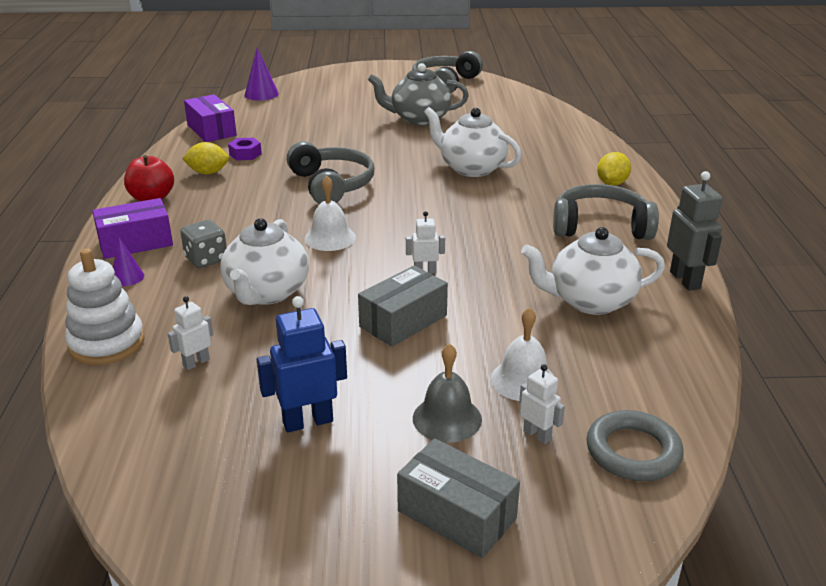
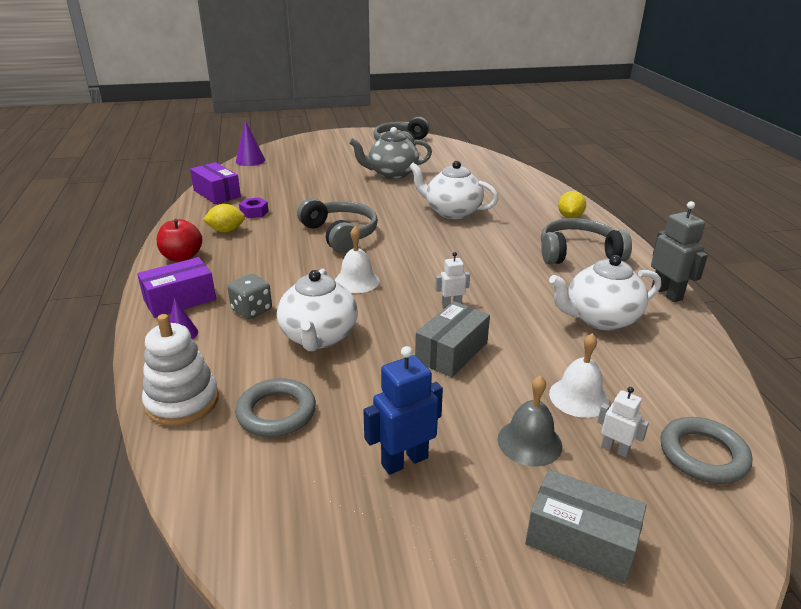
camera: 10 degrees left, 0 degrees up
(196, 363) = (276, 412): white robot -> grey ring

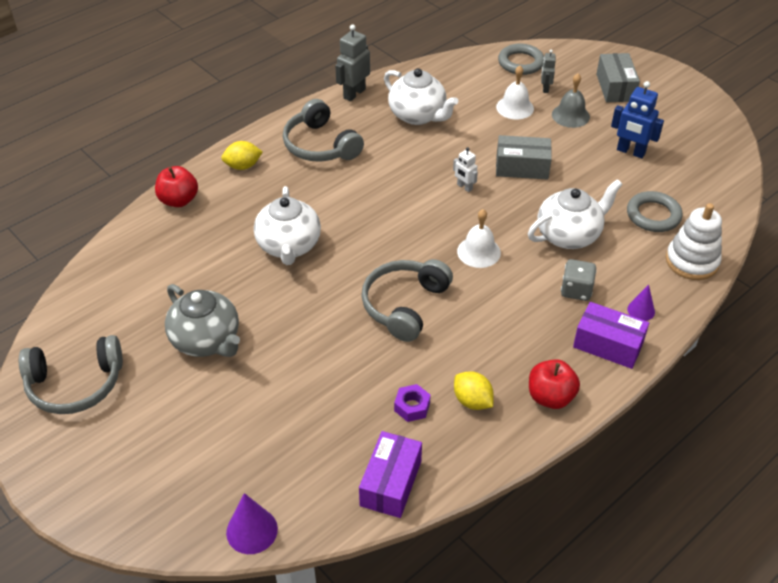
camera: 120 degrees left, 15 degrees up
(542, 189) = (179, 200): none -> red apple
(615, 449) = (545, 88): white robot -> grey robot

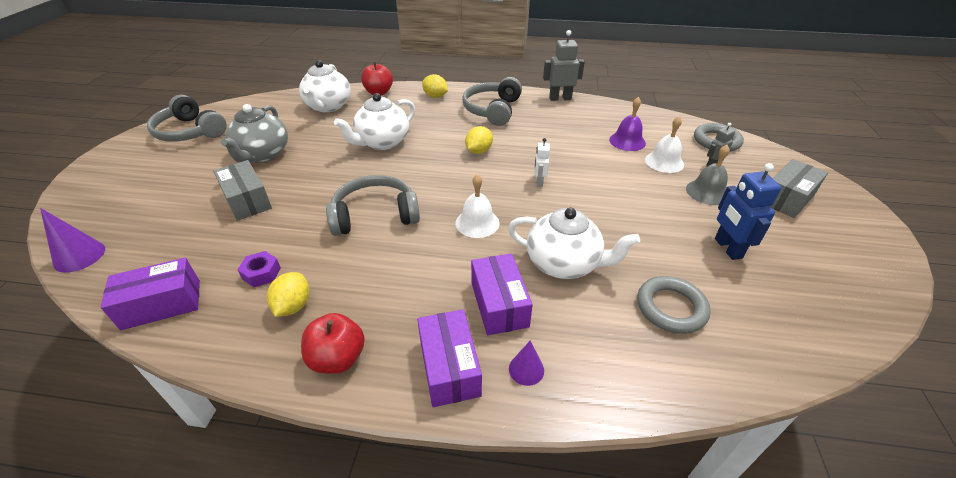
camera: 50 degrees right, 5 degrees down
(380, 194) = (478, 151): none -> yellow lemon
(418, 115) = (581, 128): white teapot -> white teapot (328, 106)
(466, 105) = (627, 141): none -> purple bell
(522, 167) = (604, 197): grey box -> grey box (247, 200)
(576, 290) = (499, 304): grey dice -> purple box
(692, 261) = (650, 376): white stacking toy -> none

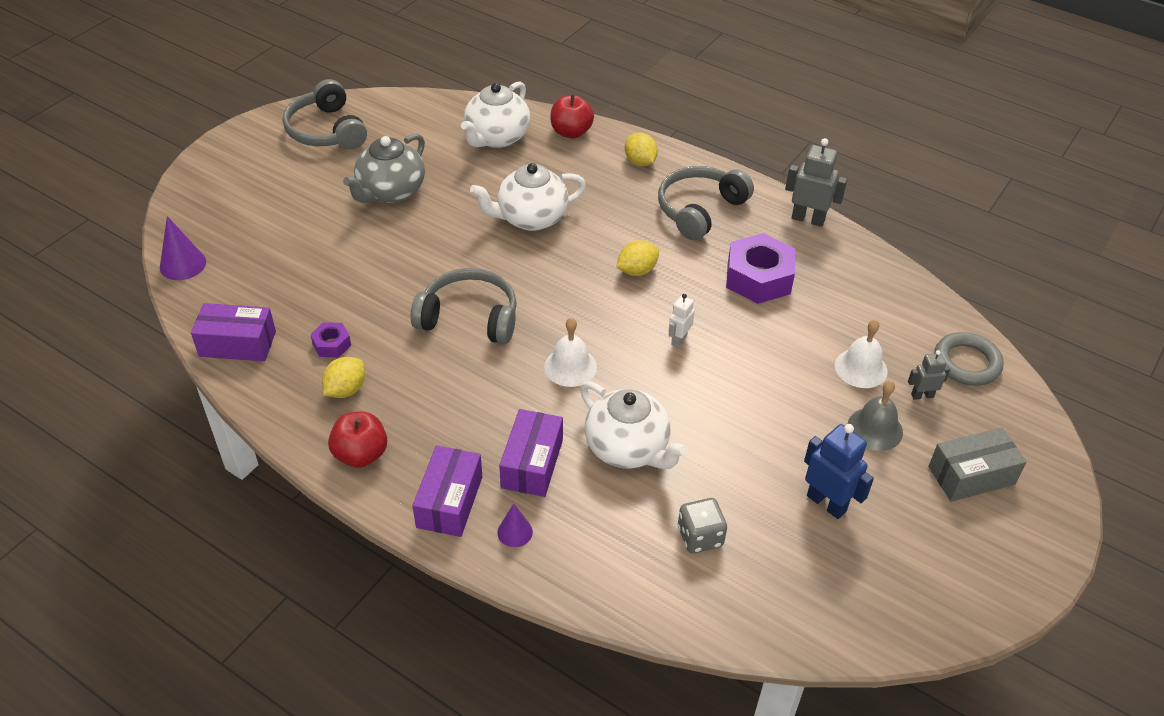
camera: 25 degrees right, 5 degrees up
(247, 200) = (351, 251): grey box -> none
(559, 134) = (758, 278): none -> purple nut
(627, 141) = (840, 320): purple bell -> none
(671, 308) = (700, 537): grey ring -> grey dice
(727, 248) = (826, 503): blue robot -> blue robot turned 120 degrees clockwise

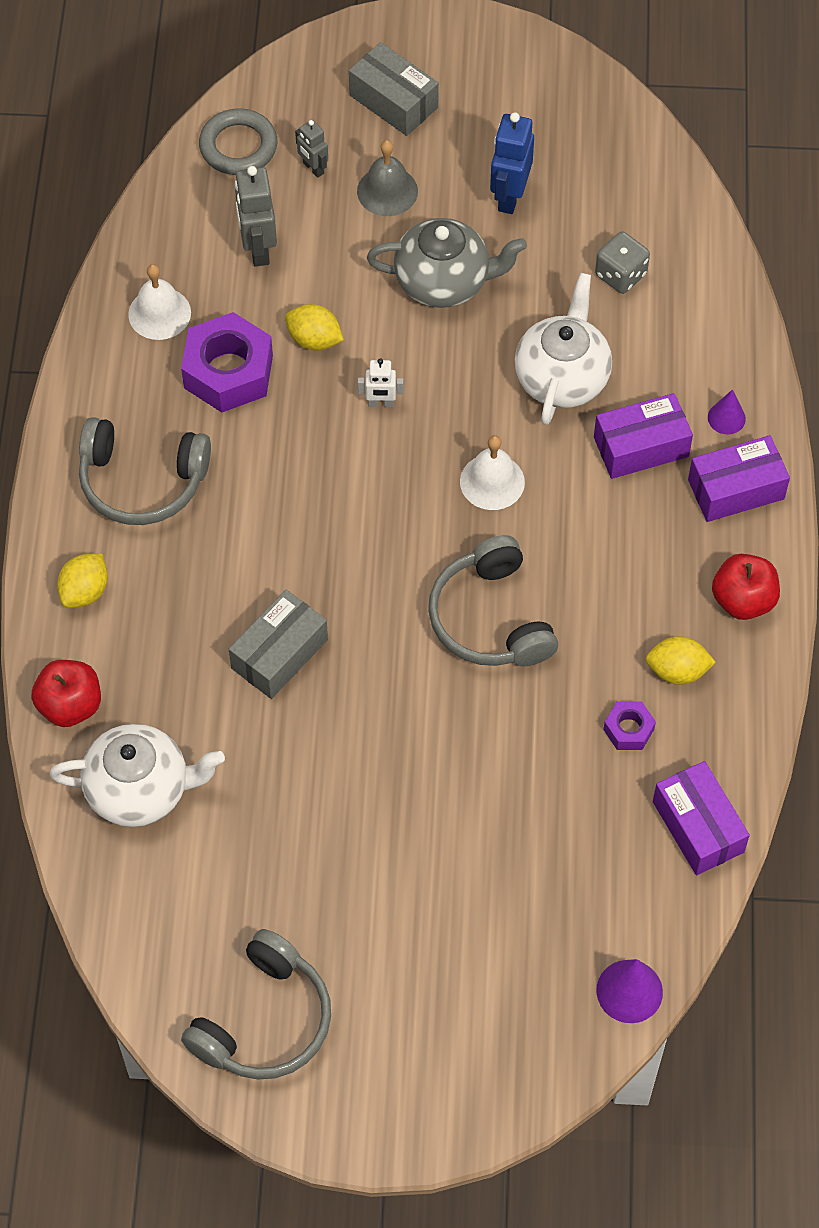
camera: 120 degrees left, 15 degrees up
(390, 192) = (337, 846): grey teapot -> grey teapot (444, 282)
(530, 218) = (279, 654): white teapot -> grey box
(637, 270) = (298, 494): yellow lemon -> yellow lemon (314, 339)
(808, 219) = (86, 365): grey robot -> grey robot (258, 248)
(861, 368) = (309, 230): white bell -> white bell (159, 313)

